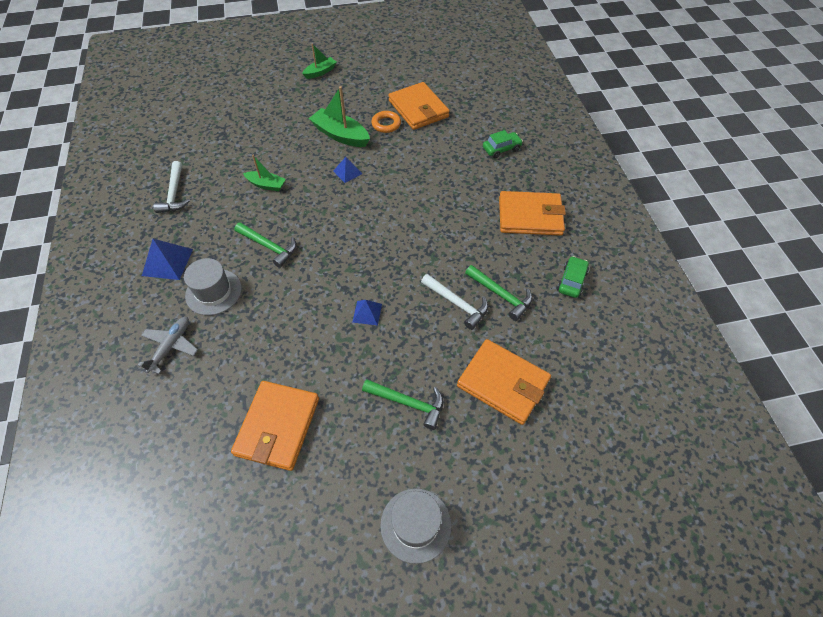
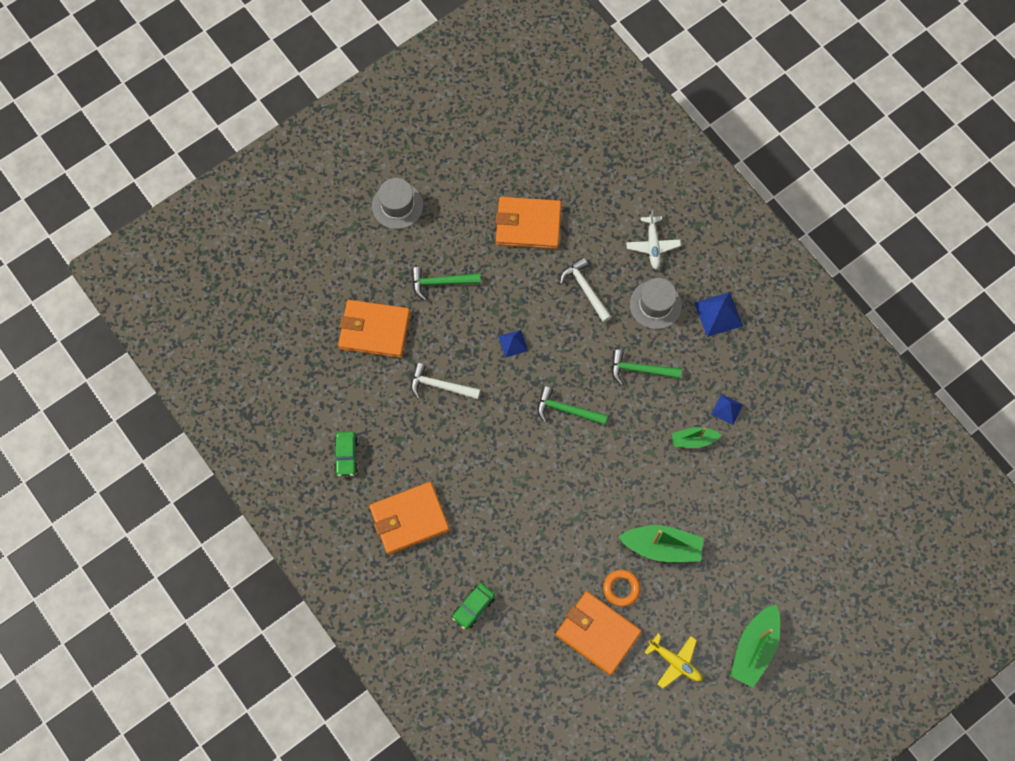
camera: 155 degrees right, 15 degrees up
(171, 346) = (652, 245): grey plane -> white plane
(174, 193) = (775, 388): white hammer -> white hammer (585, 289)
(277, 426) = (528, 224): orange wallet -> orange wallet turned 75 degrees counterclockwise
(320, 72) = (754, 648): green boat -> green boat, size x1.66
(347, 172) = (622, 495): blue pyramid -> blue pyramid (727, 409)
(376, 81) = (675, 662): none -> yellow plane
(501, 295) = (405, 412): green hammer -> green hammer (566, 410)

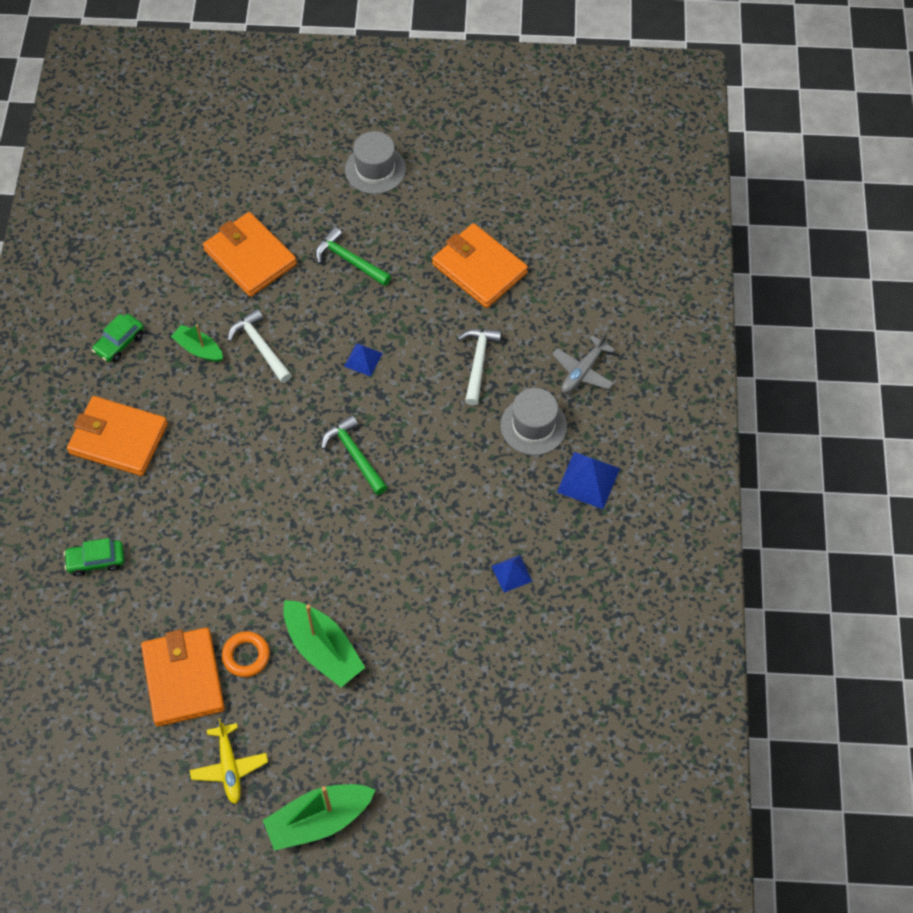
camera: 40 degrees right, 10 degrees down
(640, 370) = (460, 472): green hammer -> none
(652, 245) = (582, 371): white plane -> grey plane
(693, 440) = (450, 576): green boat -> green boat (199, 349)

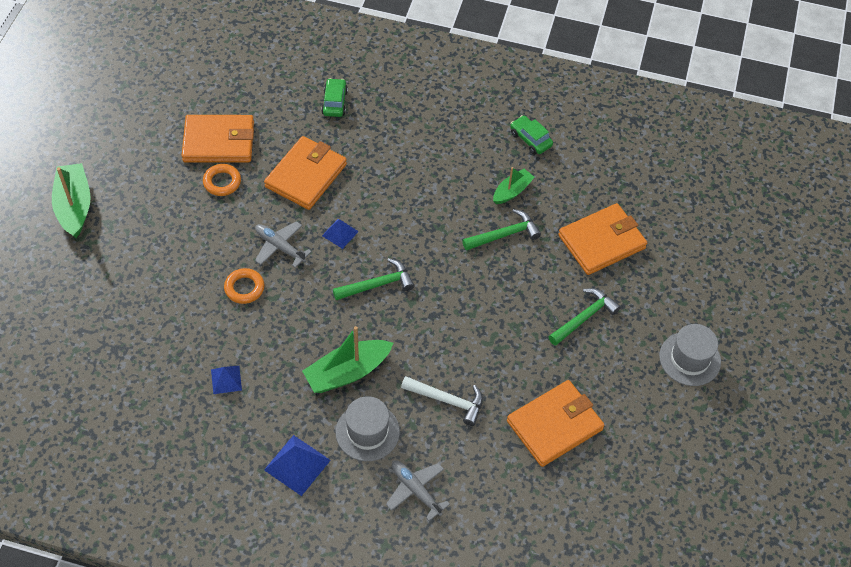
camera: 100 degrees right, 5 degrees down
(118, 438) = (438, 128): orange wallet -> orange wallet (306, 176)
(229, 767) = (138, 159): yellow plane -> none
(260, 347) = (504, 235): white hammer -> green hammer
(323, 649) = (208, 232): green boat -> green boat (347, 372)
(327, 566) = (280, 247): none -> grey plane
(363, 359) = (473, 309): blue pyramid -> blue pyramid (340, 233)
(391, 588) = (244, 288): none -> orange ring

